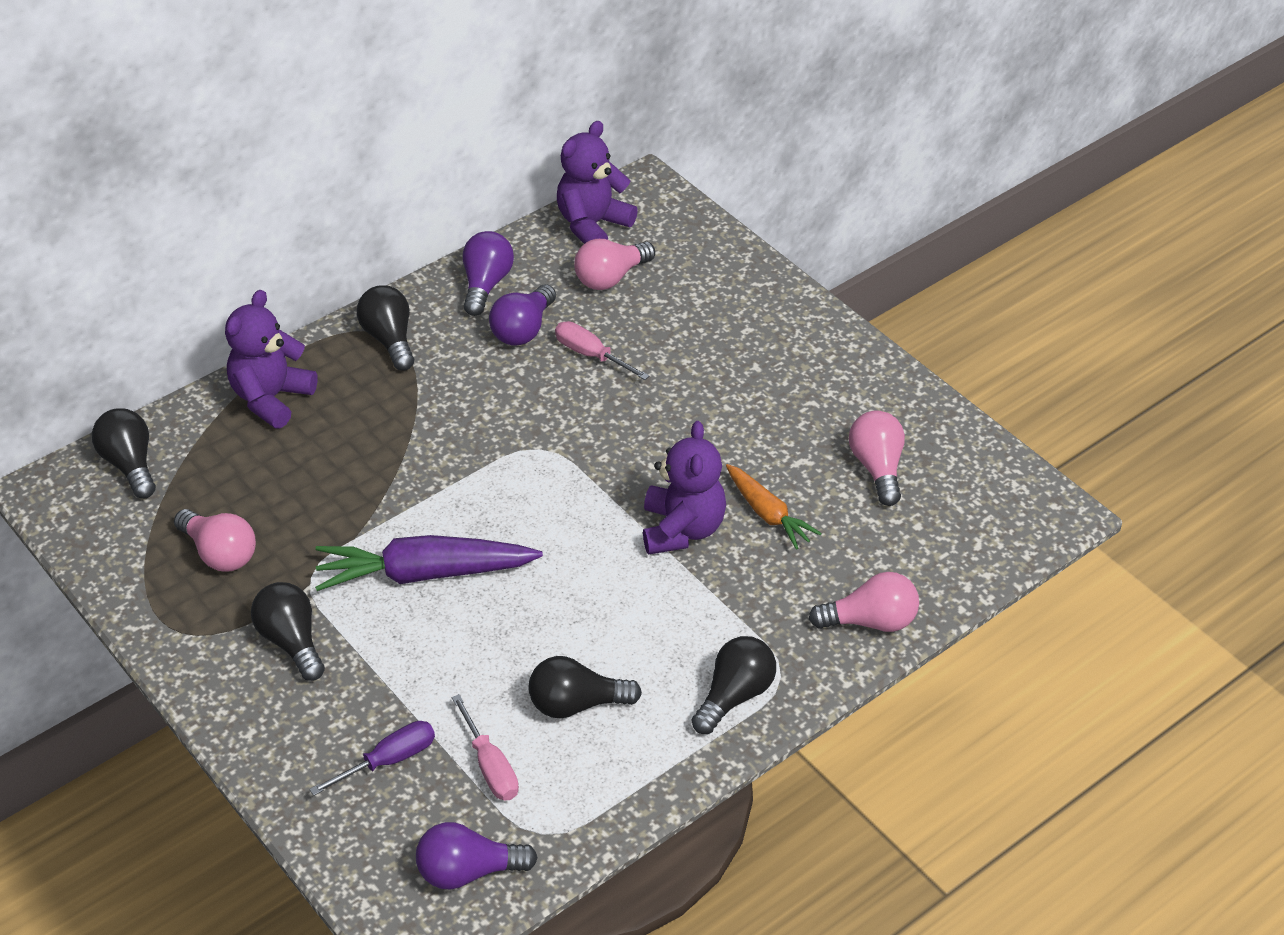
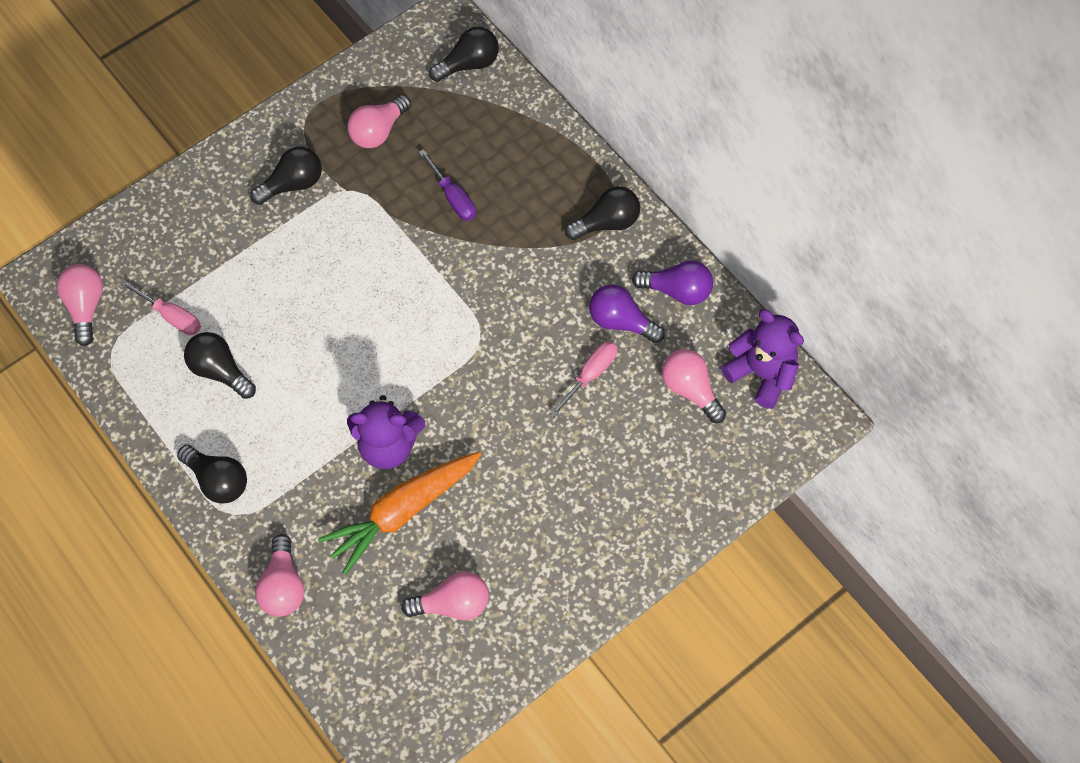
camera: 90 degrees right, 20 degrees up
(271, 398) = (538, 146): purple teddy bear -> none
(388, 761) = (182, 252): purple screwdriver -> purple screwdriver (453, 197)
(424, 574) = (351, 264): purple carrot -> none
(468, 871) = (86, 307): purple light bulb -> pink light bulb
(490, 766) = (171, 316): pink screwdriver -> pink screwdriver turned 120 degrees counterclockwise
(577, 704) = (220, 371): black light bulb -> black light bulb turned 45 degrees counterclockwise
(768, 514) = (403, 511): orange carrot -> orange carrot, size x1.69

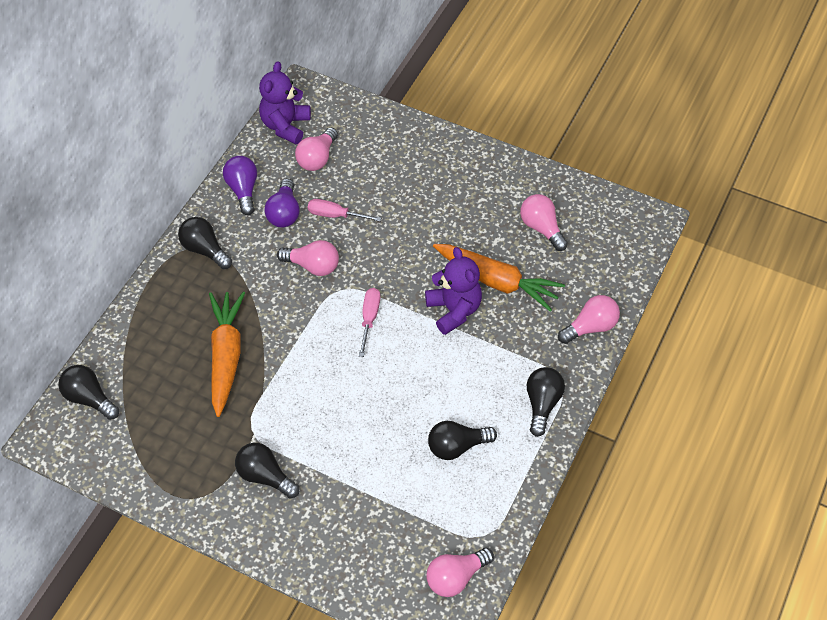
camera: 115 degrees left, 10 degrees down
(171, 316) = (430, 506): pink screwdriver -> pink screwdriver (369, 319)
(220, 371) = (457, 446): black light bulb -> black light bulb turned 60 degrees clockwise
(378, 131) = (185, 436): pink light bulb -> pink light bulb (313, 266)
(453, 197) = (226, 356): purple screwdriver -> orange carrot

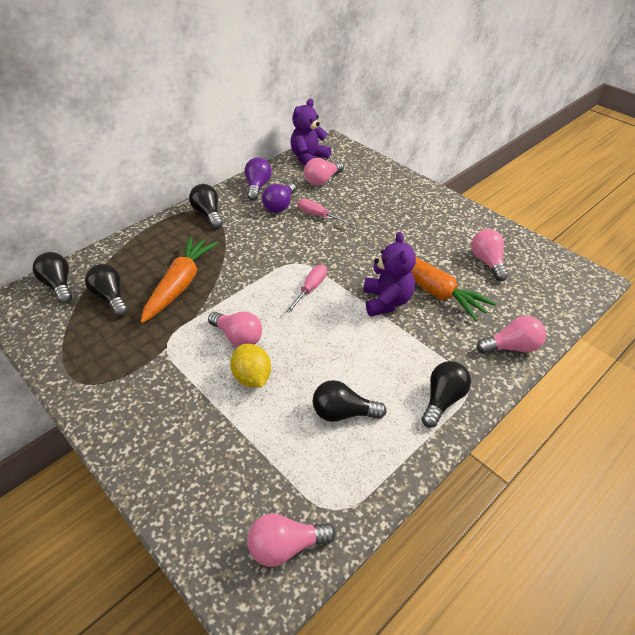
camera: 20 degrees right, 10 degrees down
(265, 476) = (155, 384): black light bulb -> black light bulb (111, 297)
(313, 266) = (283, 242): pink light bulb -> pink light bulb (238, 337)
(356, 438) = (252, 377): none -> yellow lemon

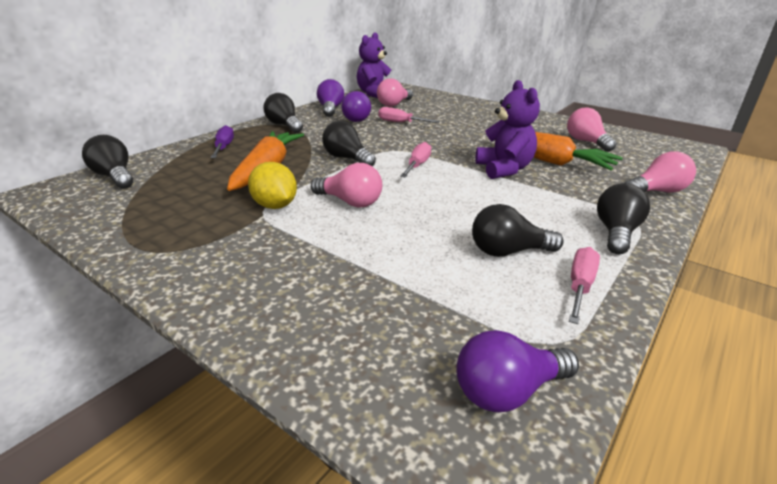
camera: 10 degrees left, 15 degrees down
(111, 297) = (183, 182): black light bulb -> black light bulb (347, 158)
(149, 248) = (223, 147): none -> purple screwdriver
(252, 377) = (381, 231): yellow lemon -> yellow lemon (275, 206)
(286, 546) = (508, 391): pink light bulb -> purple light bulb
(380, 458) = (579, 286): none -> pink screwdriver

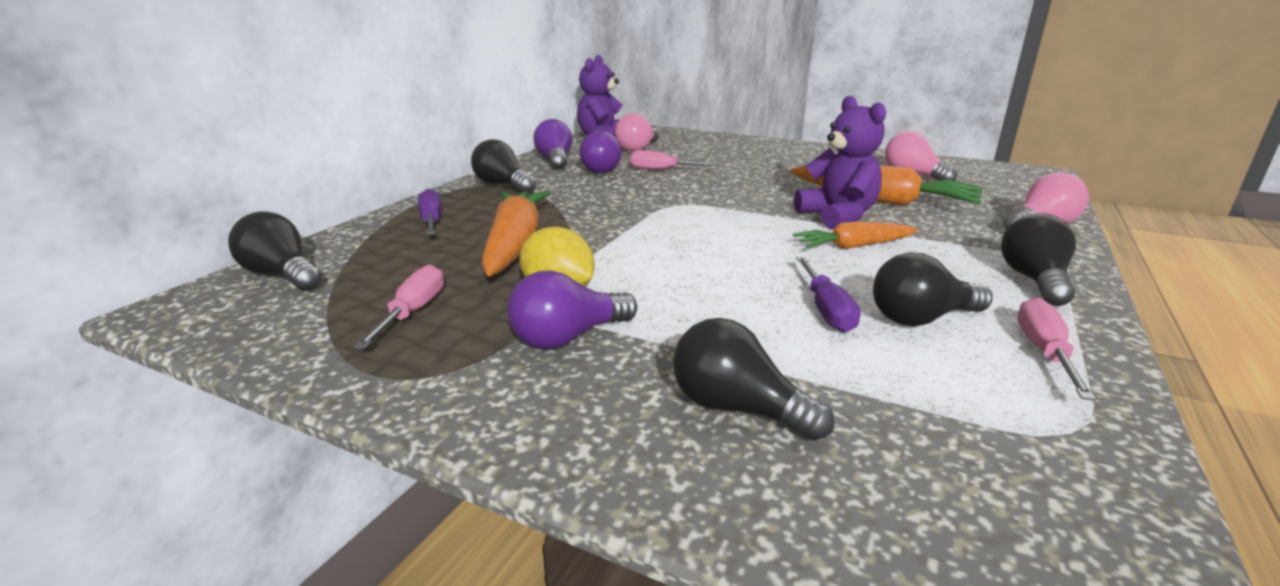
camera: 10 degrees left, 5 degrees down
(347, 158) = (620, 220): black light bulb -> black light bulb (737, 408)
(350, 202) = (664, 276): pink light bulb -> none
(417, 165) = (722, 221): pink screwdriver -> pink screwdriver (412, 312)
(445, 237) = (826, 309): none -> purple screwdriver
(499, 193) = (854, 246): none -> orange carrot
(508, 391) = (1066, 509): purple light bulb -> purple light bulb (568, 337)

